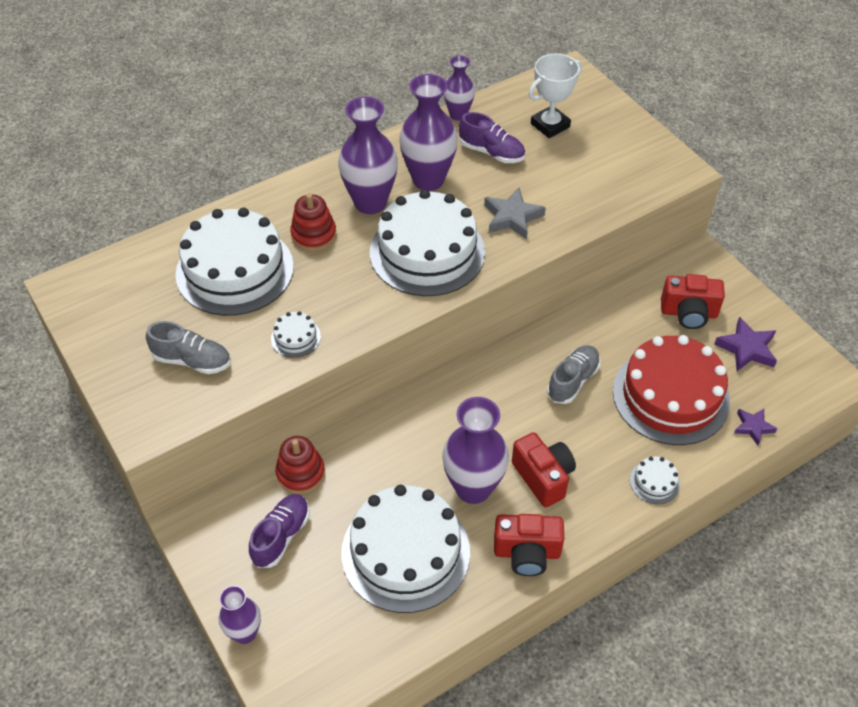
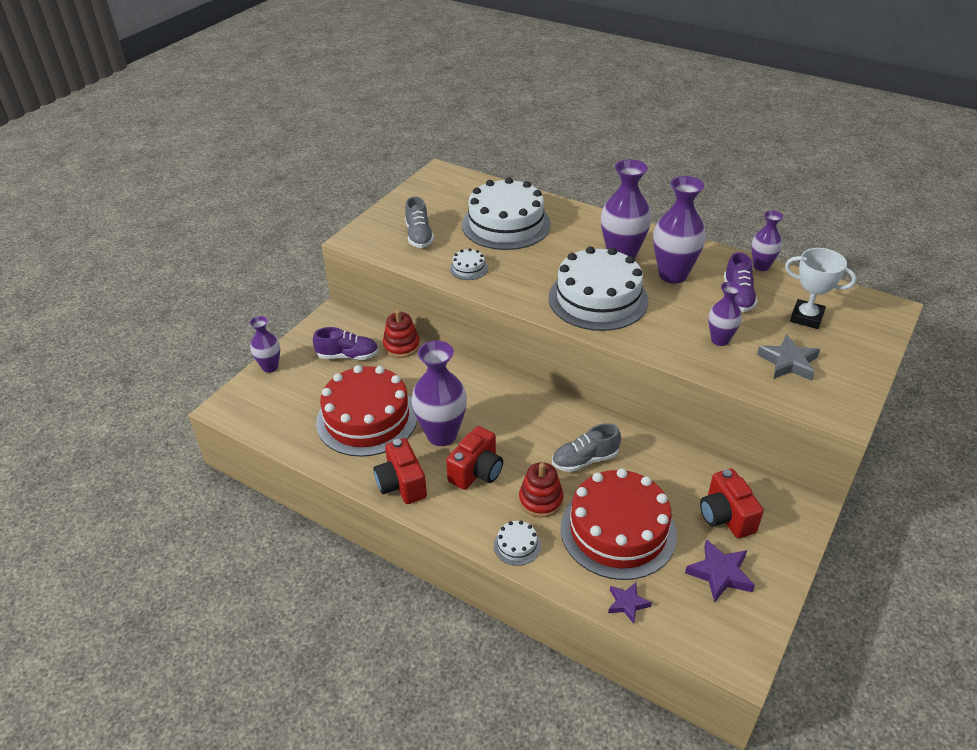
camera: 65 degrees right, 10 degrees down
(314, 235) = (566, 244): red stacking toy -> red stacking toy (540, 500)
(405, 552) = (367, 418): white cake -> red cake
(512, 217) = (676, 329): grey star -> grey star (788, 362)
(545, 195) = (720, 340): none -> purple vase
(573, 381) = (585, 460): grey shoe -> grey shoe turned 150 degrees clockwise

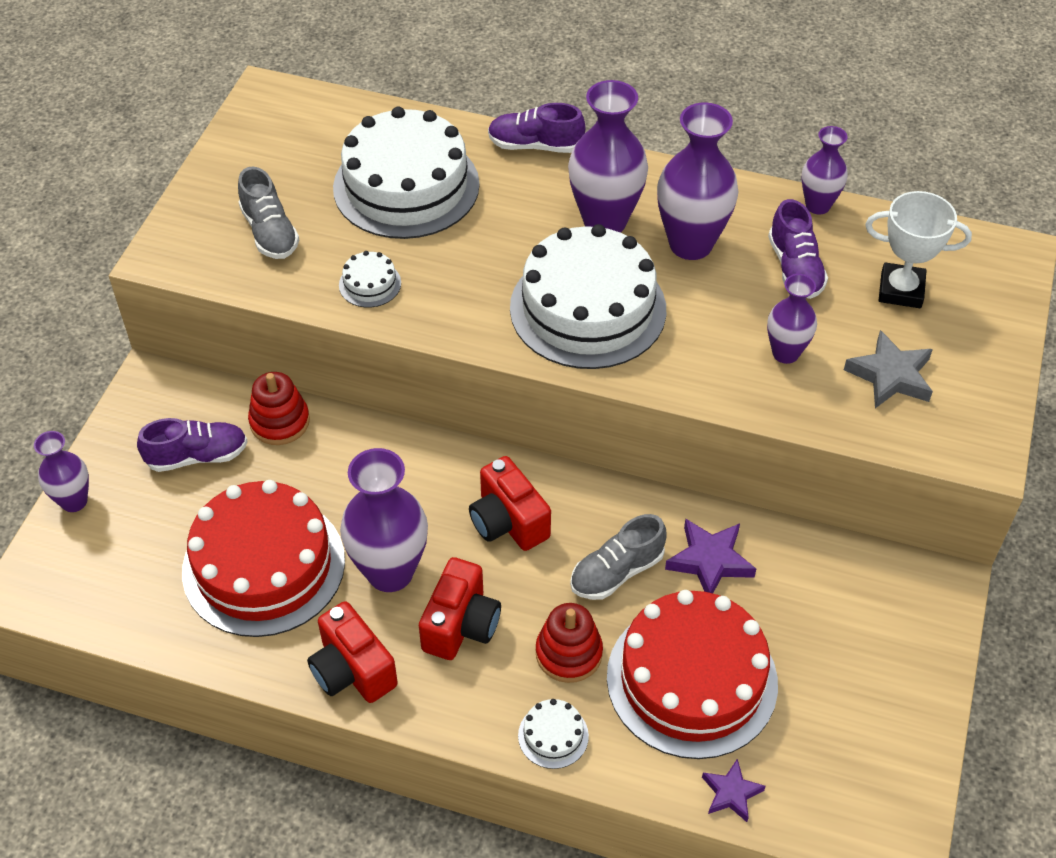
camera: 15 degrees left, 10 degrees up
(590, 214) = (535, 145): none -> purple shoe
(720, 574) = (847, 717): purple star -> purple star (710, 561)
(726, 516) = (836, 624): red camera -> red camera (508, 522)

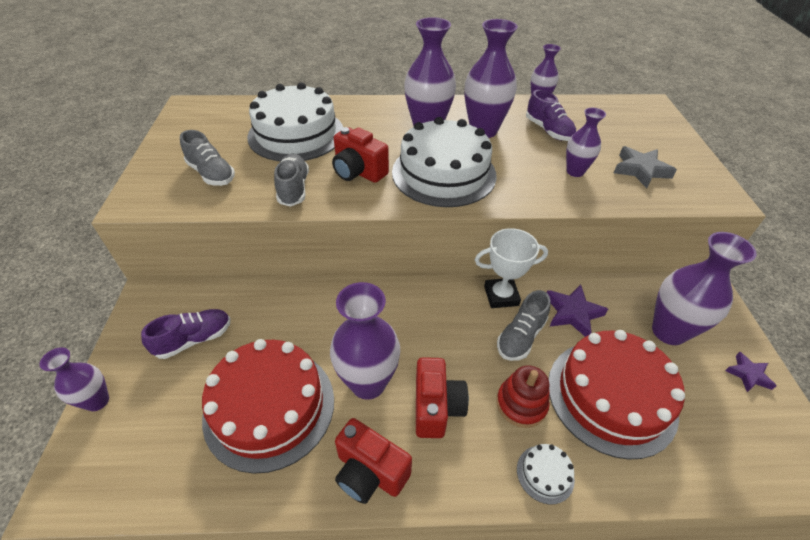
camera: 20 degrees left, 5 degrees down
(280, 422) = (250, 300): red stacking toy -> none
(370, 284) = (293, 189): white cake -> grey shoe
(508, 522) = (434, 324): red camera -> red camera (358, 172)
(535, 145) = (366, 102): purple shoe -> none
(731, 793) = (691, 475): purple star -> purple star (748, 374)
(832, 625) = (668, 331): none -> purple vase
(901, 290) = (611, 130): white trophy -> white trophy (501, 296)

